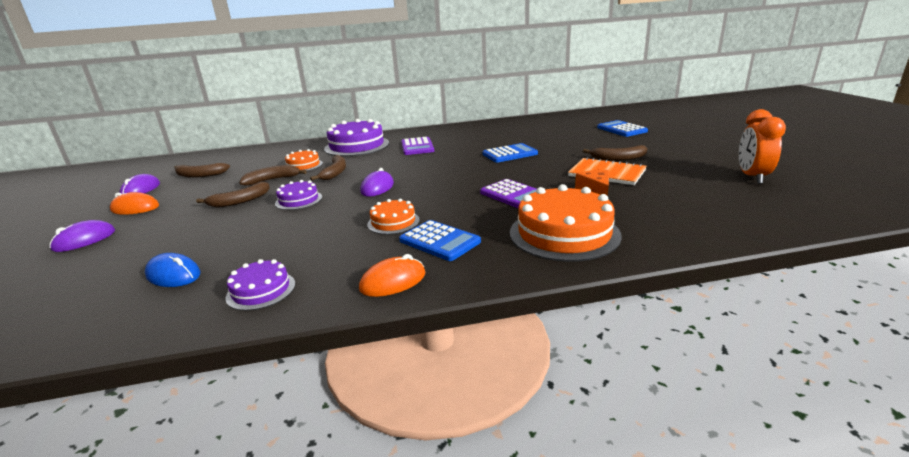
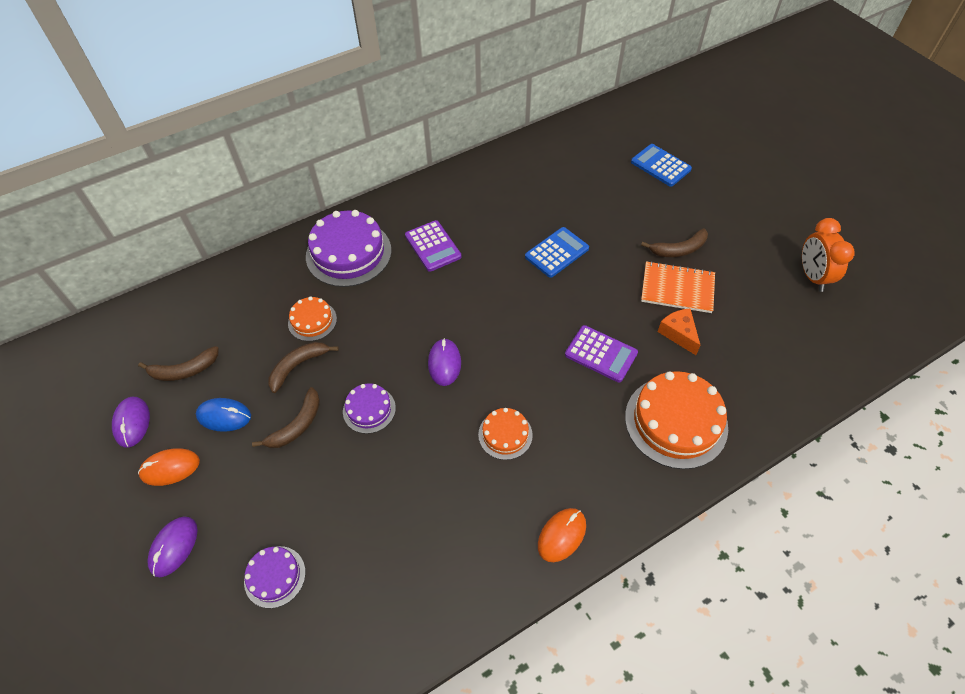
camera: 20 degrees left, 30 degrees up
(173, 275) = (342, 580): blue mouse -> blue mouse (224, 416)
(261, 290) = (450, 579): purple cake -> purple cake (275, 576)
(335, 172) = (368, 334): brown banana -> none
(439, 241) = (569, 460): blue calculator -> none

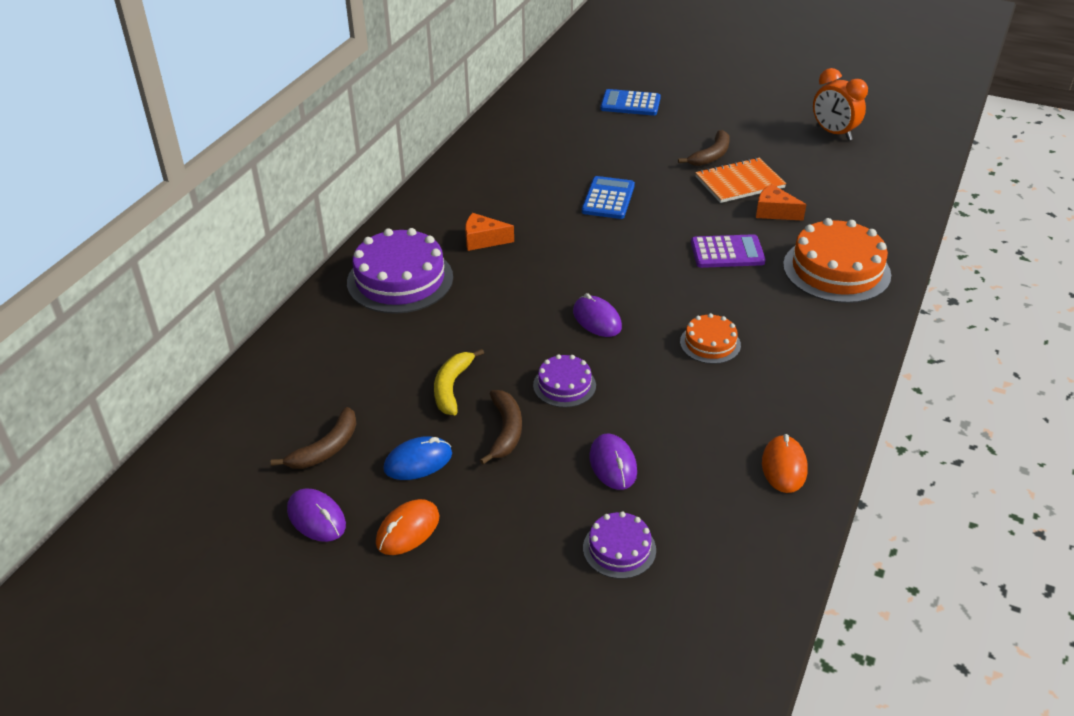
camera: 35 degrees left, 15 degrees down
(174, 547) = (489, 585): purple mouse -> purple mouse (613, 464)
(298, 366) = (452, 387): brown banana -> yellow banana
(312, 321) = (424, 347): orange cake -> none
(433, 246) = (483, 240): purple calculator -> orange cheese
(561, 535) = (833, 386): orange mouse -> orange mouse (784, 467)

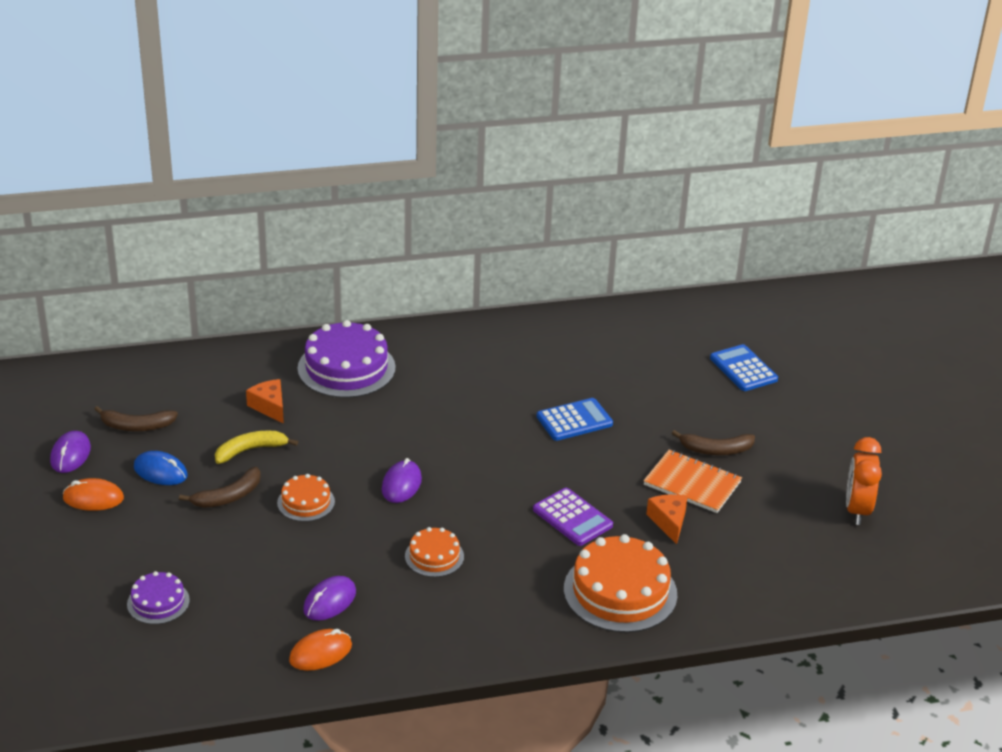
camera: 50 degrees right, 5 degrees down
(483, 240) = (440, 383): orange cheese -> orange cheese (269, 407)
(564, 385) = (306, 502): purple cake -> orange cake
(613, 464) = (241, 563): purple mouse -> purple mouse (329, 601)

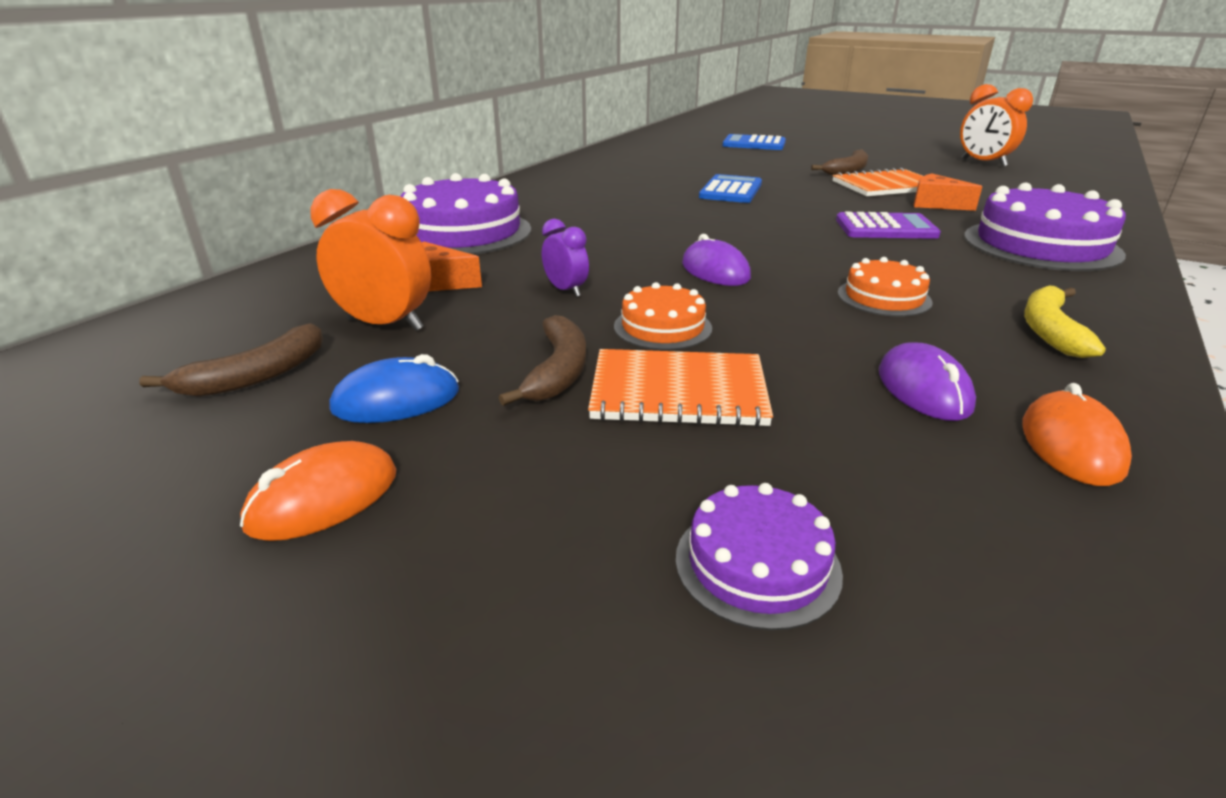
camera: 45 degrees left, 5 degrees down
(70, 455) = (165, 468): purple mouse -> none
(212, 424) = (385, 325): none -> orange clock
(248, 536) = (678, 392): none -> orange notebook
(250, 450) = (490, 321): yellow banana -> yellow banana (1050, 330)
(312, 451) = (566, 290): none -> purple clock
(620, 591) = (1041, 245): orange cake -> purple cake

